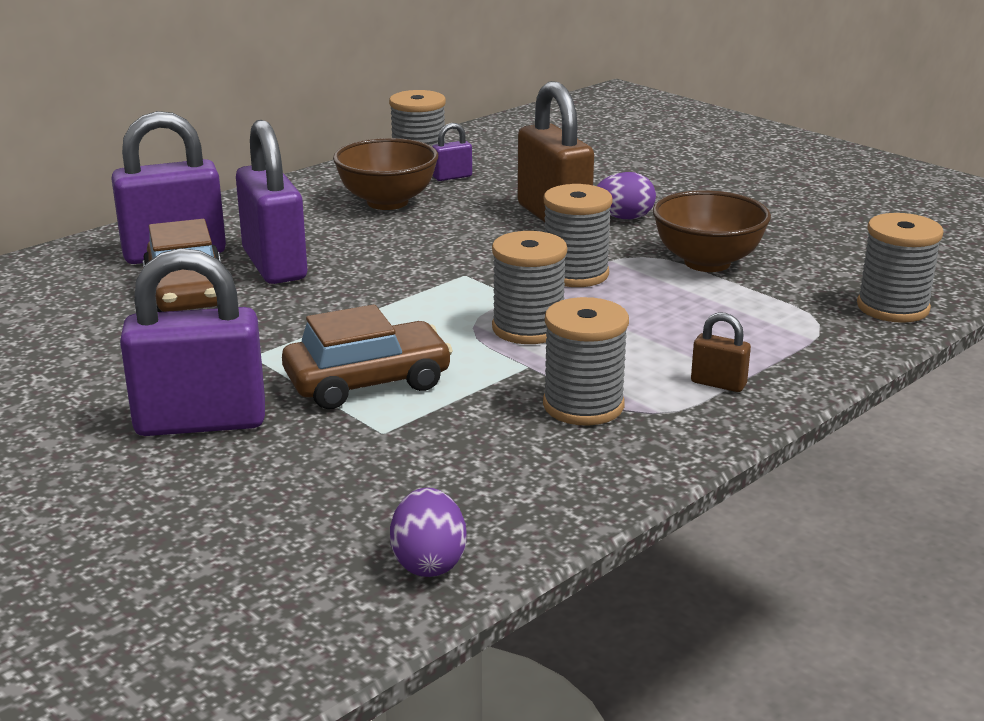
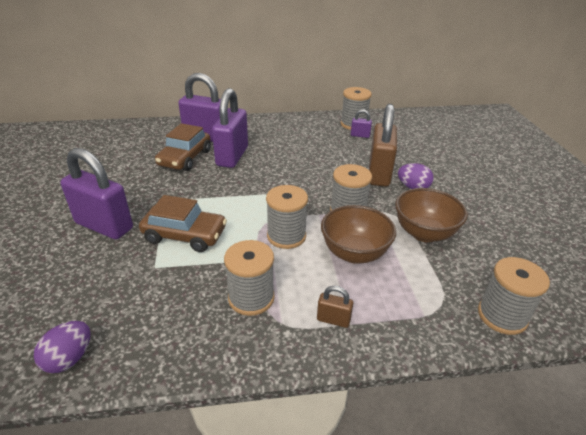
camera: 35 degrees right, 10 degrees up
(387, 202) = (316, 140): brown bowl -> brown bowl (354, 253)
(718, 384) = (333, 320): brown padlock -> brown padlock turned 45 degrees counterclockwise

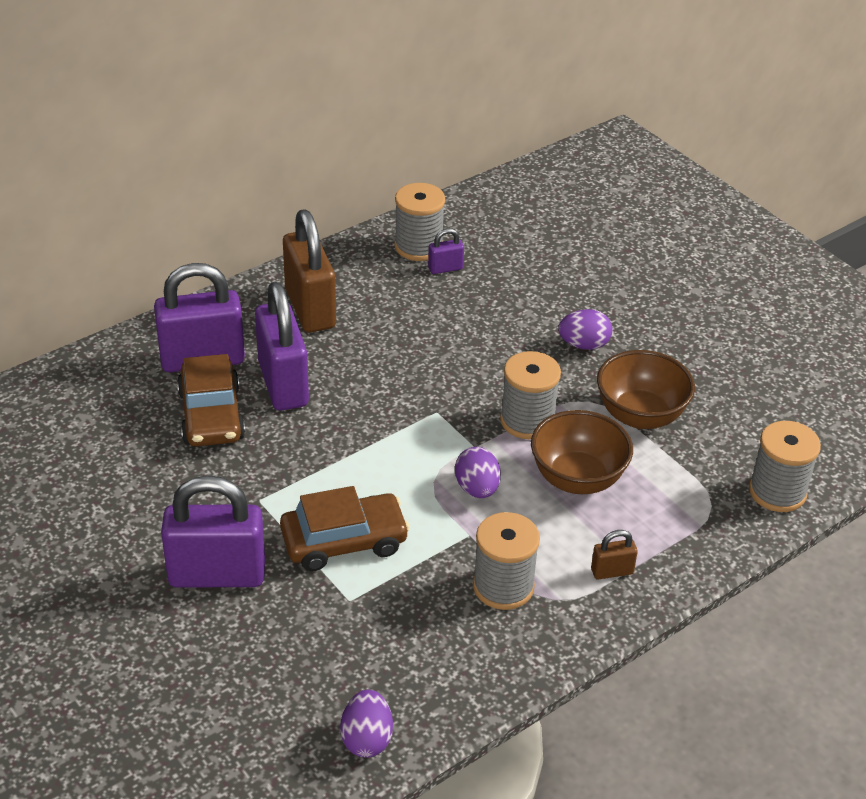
camera: 30 degrees left, 5 degrees up
(286, 236) = (477, 488): grey spool -> purple egg
(379, 174) = (524, 337): brown padlock -> brown padlock (310, 309)

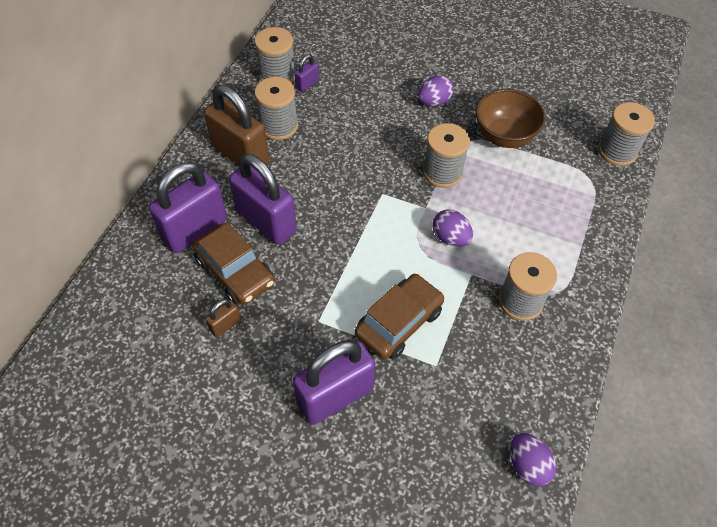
camera: 30 degrees left, 15 degrees up
(376, 297) = (279, 126): none -> grey spool
(577, 479) = (503, 199): brown bowl -> none
(612, 571) = (572, 255): brown padlock -> brown padlock (225, 325)

